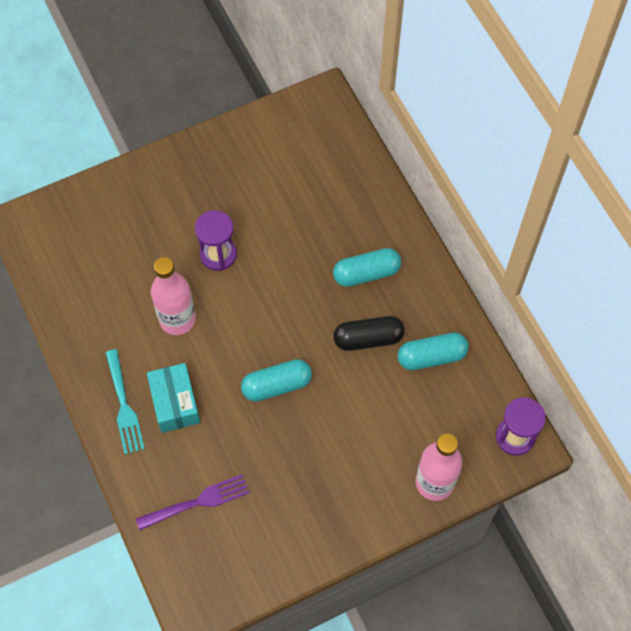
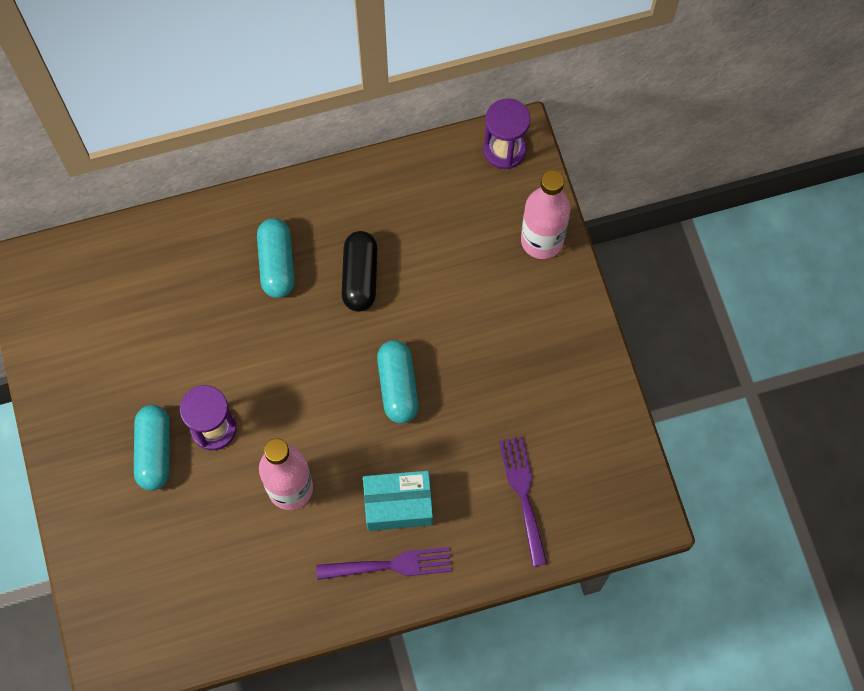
camera: 80 degrees left, 5 degrees up
(123, 405) = (390, 565): turquoise fork -> purple fork
(431, 356) = (395, 214): turquoise capsule -> turquoise capsule (154, 452)

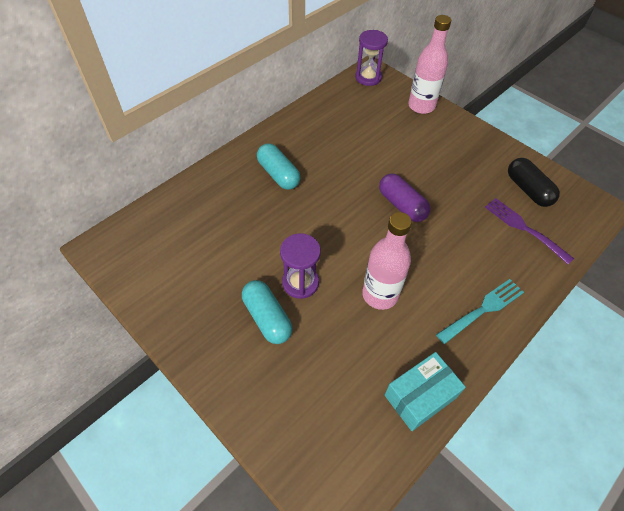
camera: 30 degrees left, 15 degrees down
(360, 277) = (335, 161): black capsule -> black capsule (528, 190)
(390, 565) = (483, 309): purple fork -> turquoise fork
(398, 386) = (402, 205): turquoise capsule -> purple capsule
(398, 505) = (457, 270): turquoise box -> turquoise box (420, 396)

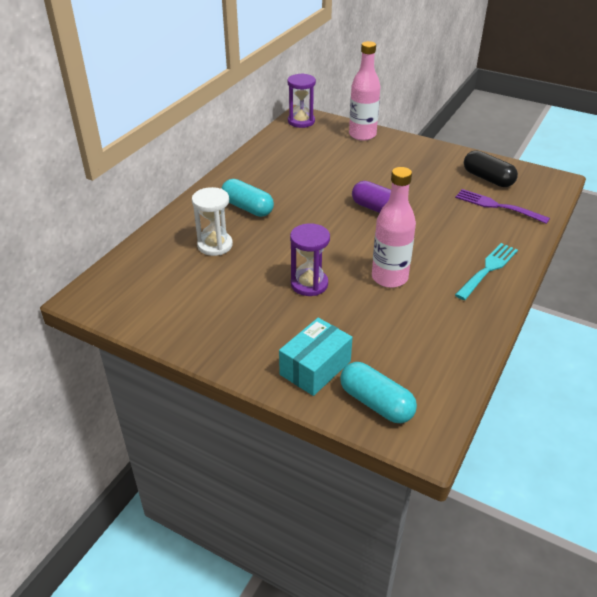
camera: 15 degrees left, 15 degrees down
(232, 213) = (215, 245): none -> white hourglass
(267, 318) = (289, 316): turquoise capsule -> turquoise capsule (376, 403)
(420, 396) = (461, 342): turquoise box -> turquoise box (315, 368)

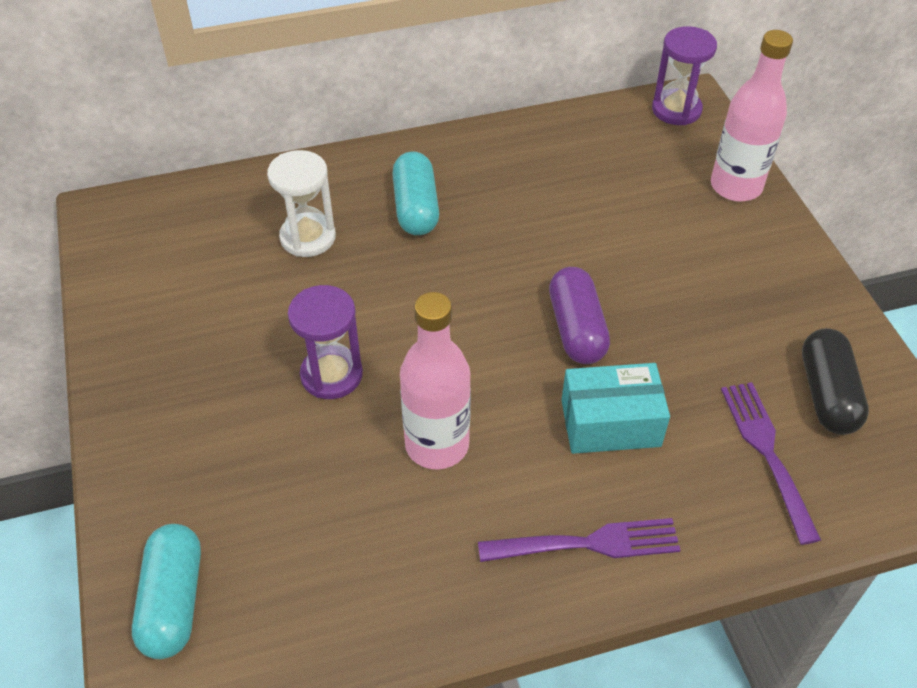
camera: 45 degrees right, 10 degrees up
(315, 368) = (180, 494): turquoise box -> turquoise box (610, 423)
(488, 269) = (587, 544): turquoise fork -> purple fork

